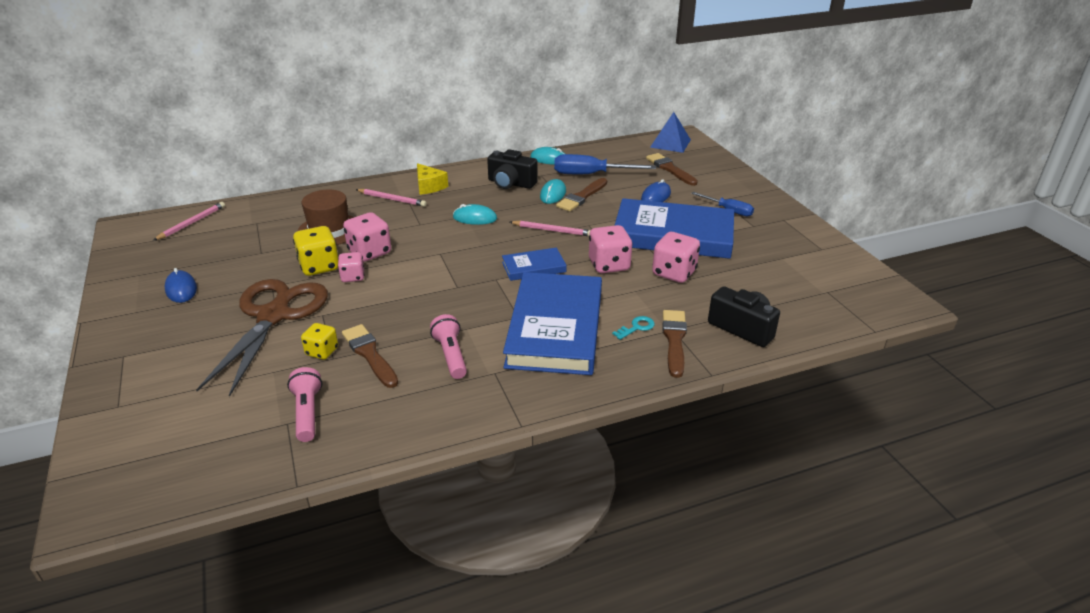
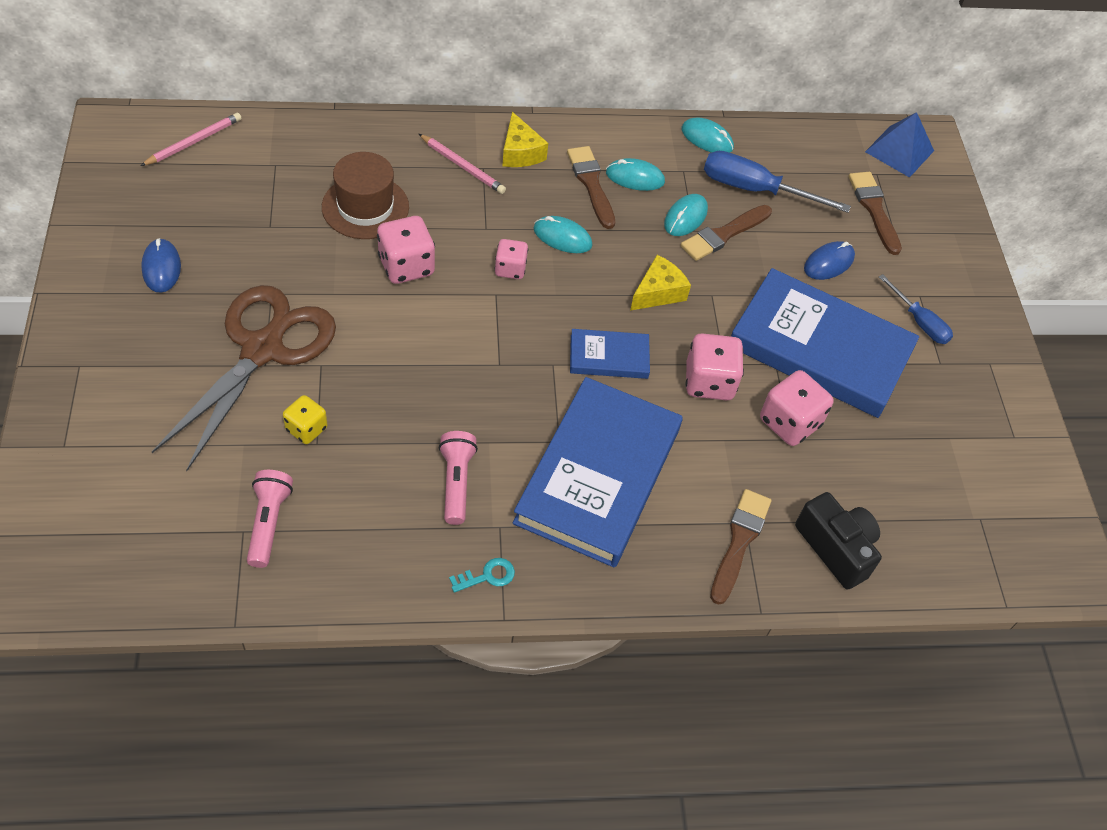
camera: 10 degrees right, 20 degrees up
(319, 266) = (337, 275): yellow dice -> none
(353, 277) = (374, 307): pink dice -> pink dice (510, 269)
(369, 354) = (361, 450): brown brush -> brown brush (591, 184)
(511, 183) = (635, 177): black camera -> turquoise mouse
(552, 230) = (658, 292): pink pencil -> yellow cheese
(636, 327) = (700, 505): turquoise key -> turquoise key (487, 576)

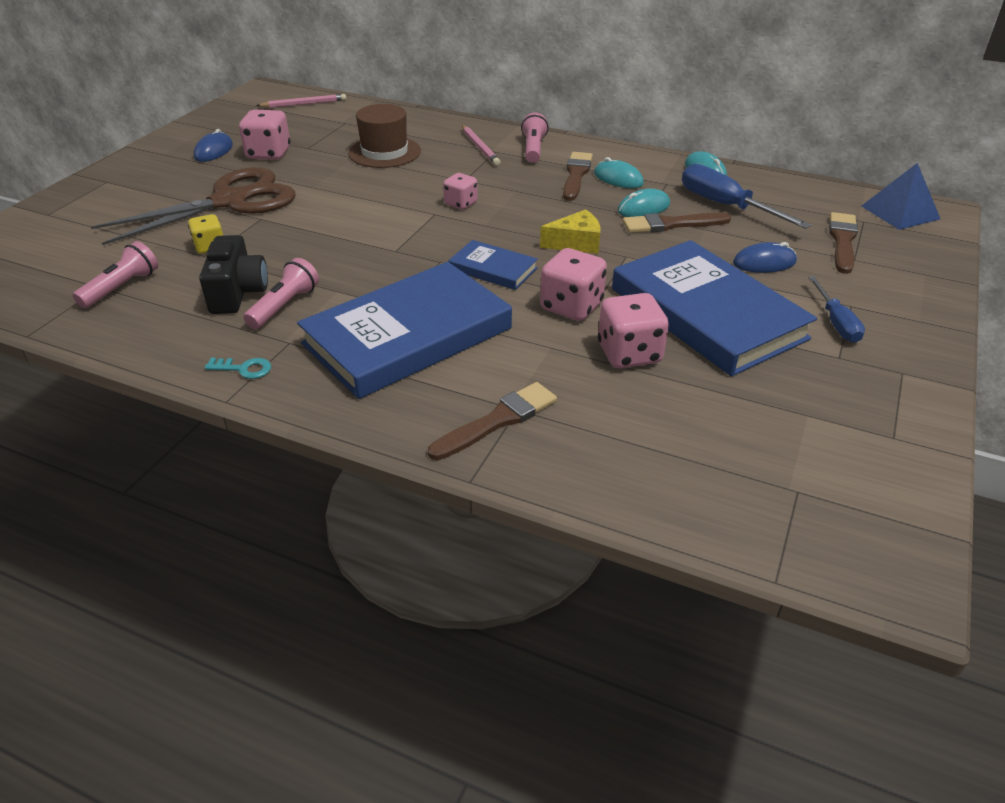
camera: 35 degrees right, 15 degrees down
(406, 266) = (381, 185): pink dice -> pink dice (268, 154)
(520, 152) = (533, 149): yellow cheese -> pink flashlight
(562, 237) = (522, 196): turquoise mouse -> none
(836, 548) = (598, 459): black camera -> black camera (237, 292)

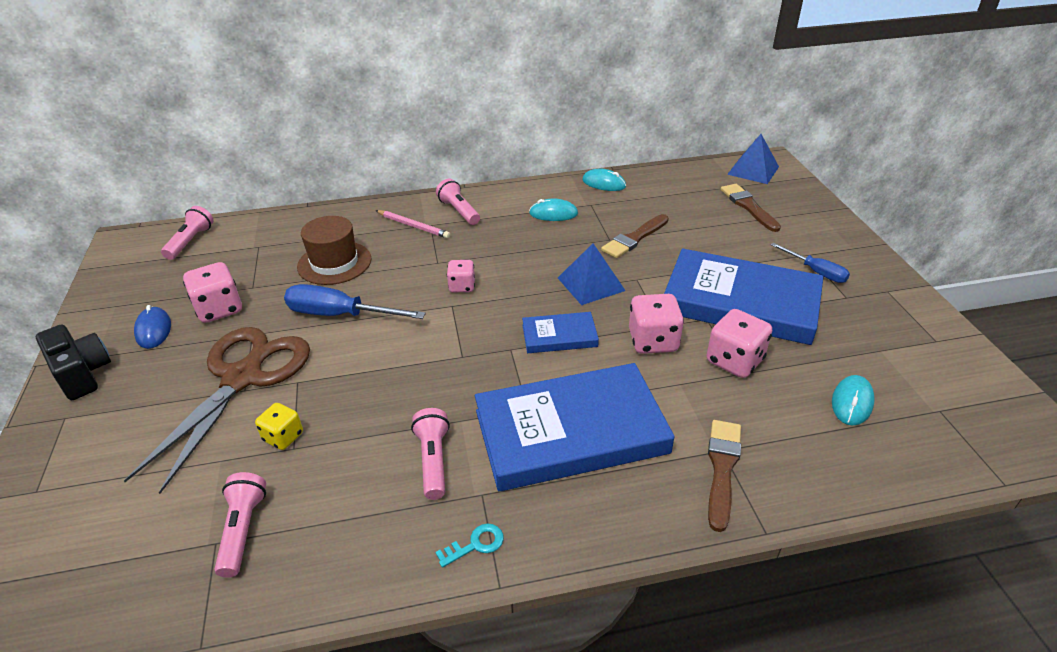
camera: 35 degrees left, 0 degrees up
(237, 292) = (372, 470): black camera -> black camera (82, 373)
(304, 104) = (190, 241): pink pencil -> pink flashlight
(408, 336) = (571, 432): blue book -> blue book turned 60 degrees clockwise
(576, 175) = (519, 222): brown brush -> none
(576, 243) = (591, 284): yellow cheese -> blue pyramid
(643, 208) = (600, 232): turquoise mouse -> turquoise mouse (852, 402)
(726, 206) = (651, 208): blue screwdriver -> blue screwdriver (340, 315)
(764, 263) = (725, 244): blue mouse -> none

